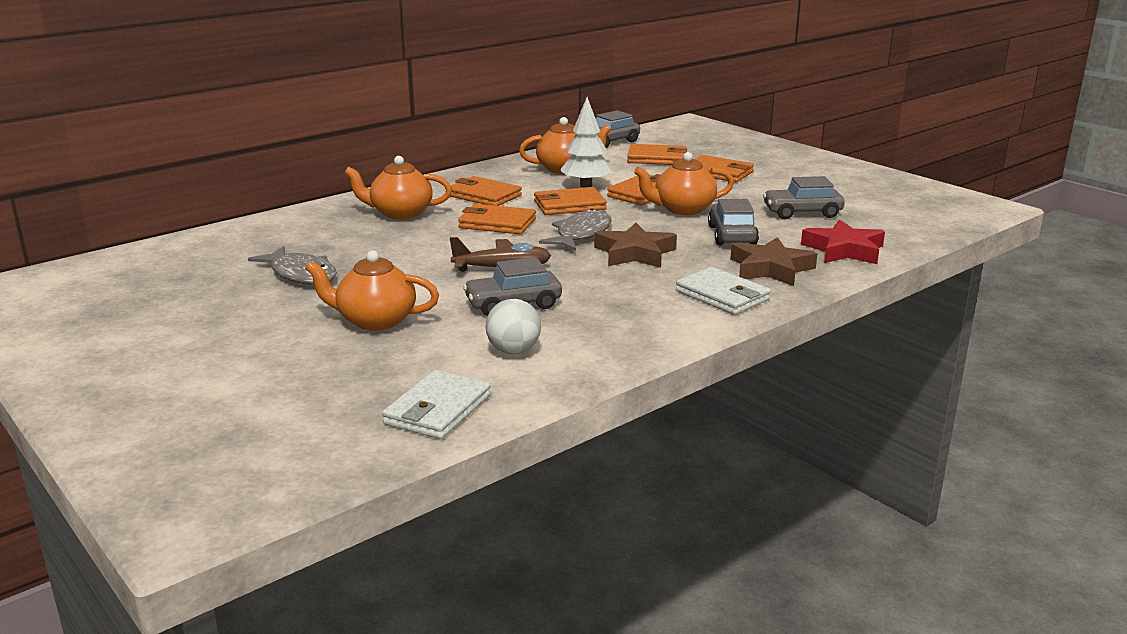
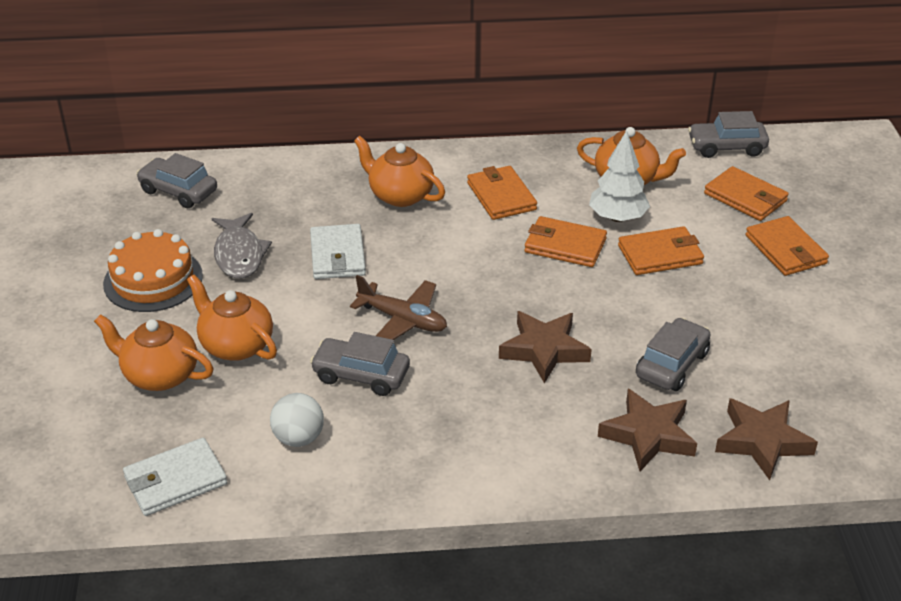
camera: 35 degrees right, 15 degrees up
(234, 309) = (153, 280): none -> orange cake
(497, 223) = (467, 247): orange wallet -> none
(581, 234) = (526, 298): grey fish -> none
(683, 209) = (671, 299): orange teapot -> orange teapot (160, 375)
(722, 295) = (554, 452): white wallet -> white wallet (338, 255)
(802, 213) = (794, 359): grey car -> grey car (178, 191)
(844, 250) = (762, 441): red star -> brown star

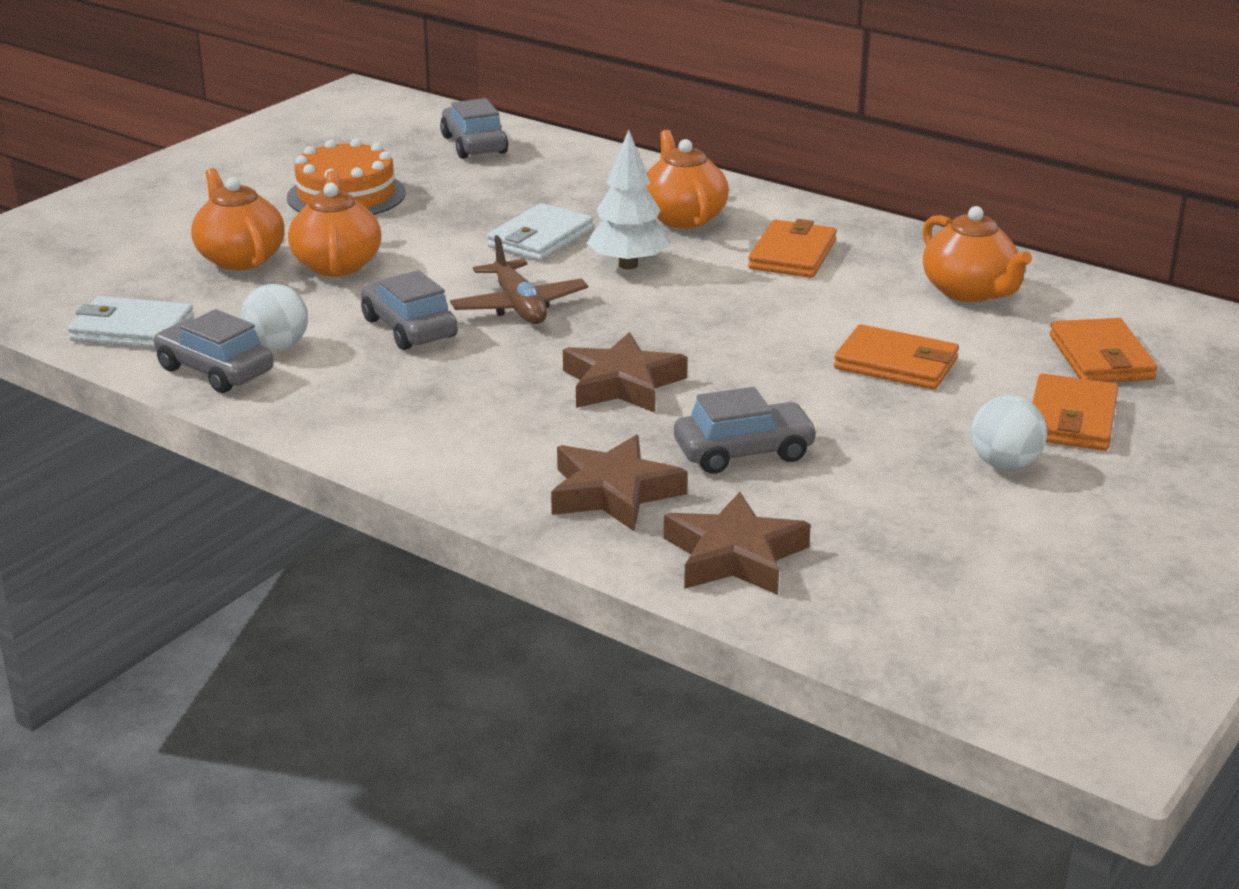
camera: 40 degrees right, 10 degrees down
(239, 254) = (450, 205): grey fish -> none
(565, 246) = (794, 316): orange wallet -> none
(617, 218) = (899, 317): white tree -> white tree (628, 265)
(726, 147) = (1157, 308): grey car -> grey car (215, 370)
(796, 299) = (1004, 464): none -> white ball

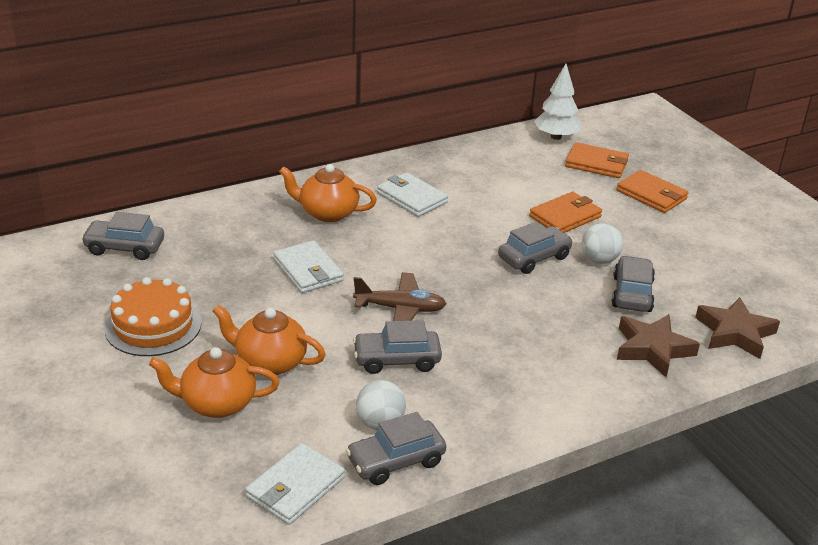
camera: 65 degrees left, 5 degrees up
(622, 384) = (529, 305): brown star -> none
(628, 265) = (377, 253): white tree -> white tree (556, 137)
(748, 363) = (534, 258): none -> grey car
(792, 254) = (411, 198): orange wallet -> white wallet
(969, 292) = (501, 167): orange teapot -> none
(1004, 464) = (684, 228): white ball -> white ball (599, 260)

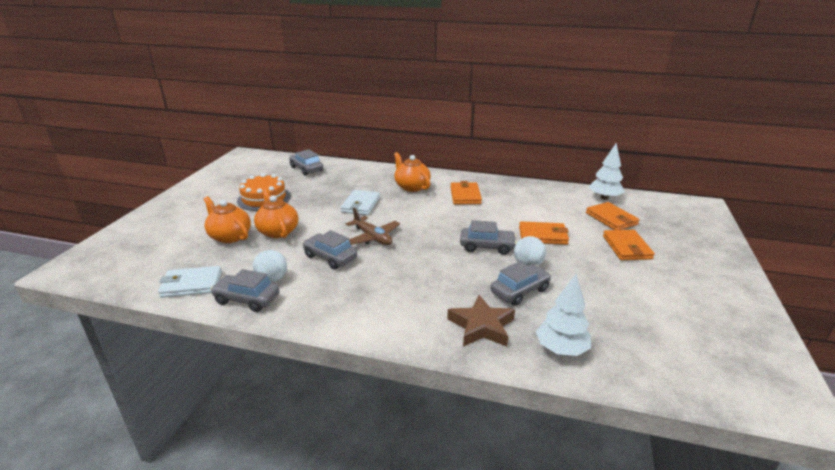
camera: 45 degrees right, 5 degrees down
(411, 198) = (465, 195): white wallet -> orange wallet
(735, 333) = (561, 349): brown star -> white tree

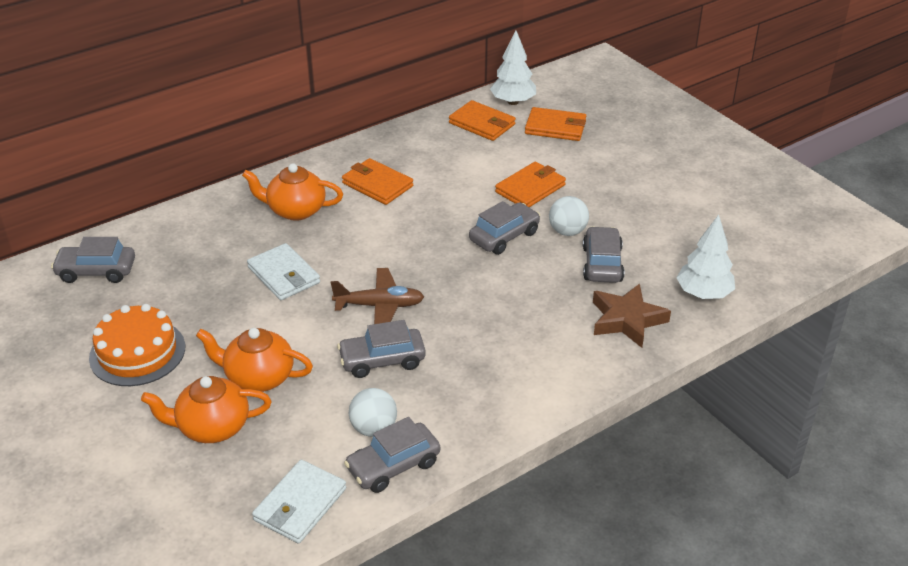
camera: 50 degrees left, 10 degrees up
(627, 247) = (612, 155): orange wallet -> orange wallet (482, 124)

